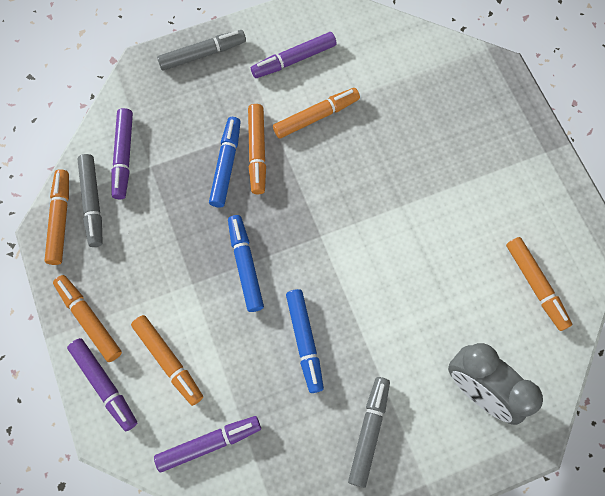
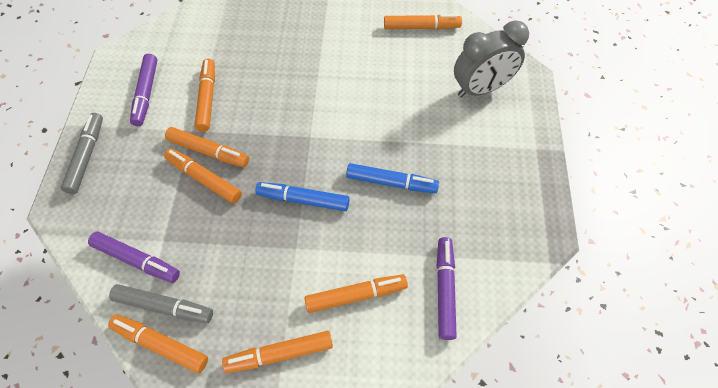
camera: 65 degrees left, 10 degrees down
(105, 385) = (351, 362): purple marker -> none
(226, 165) = (204, 179): blue marker -> orange marker
(369, 432) = (483, 168): grey marker -> none

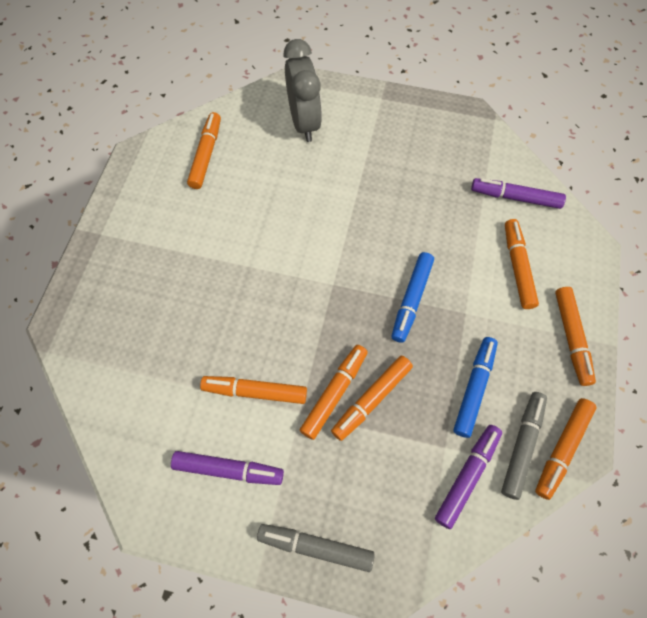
camera: 80 degrees left, 5 degrees up
(391, 182) = (402, 218): blue marker -> blue marker (474, 388)

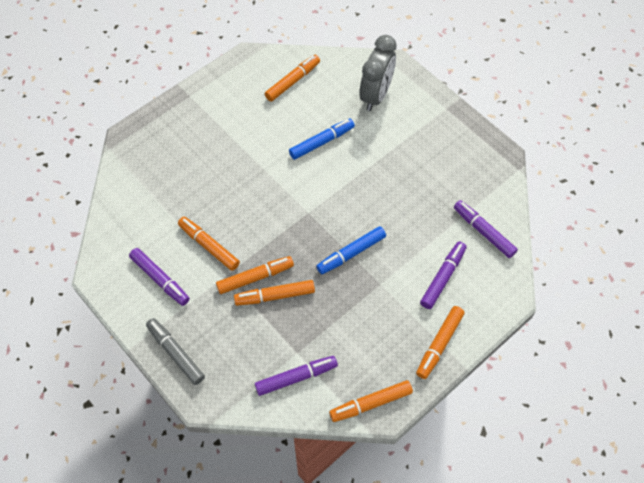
camera: 35 degrees right, 5 degrees down
(474, 388) = (345, 331): blue marker -> blue marker (321, 142)
(517, 267) = (442, 277): orange marker -> purple marker
(521, 445) = (346, 384): grey marker -> none

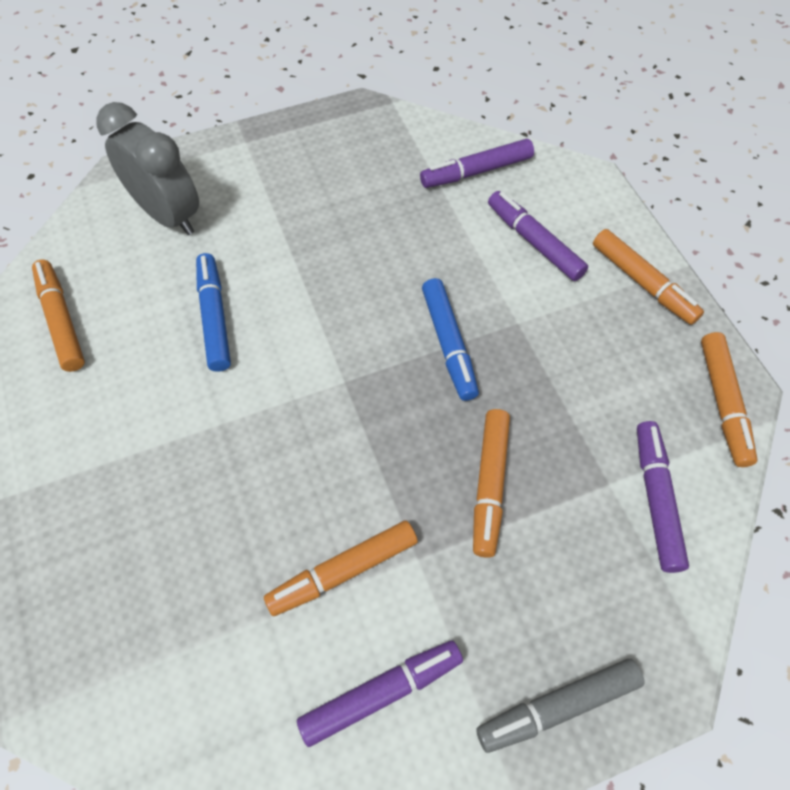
camera: 70 degrees left, 0 degrees up
(255, 277) = (441, 507): orange marker -> none

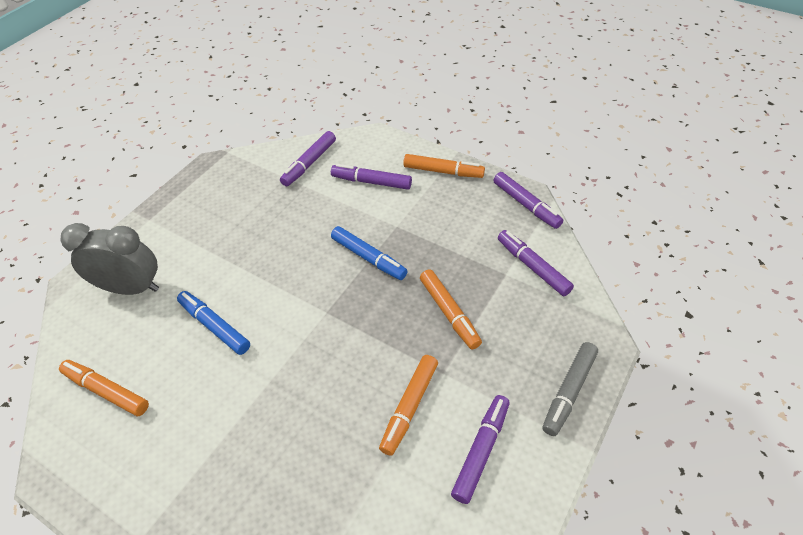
camera: 35 degrees left, 10 degrees down
(723, 403) = (526, 205): orange marker -> purple marker

